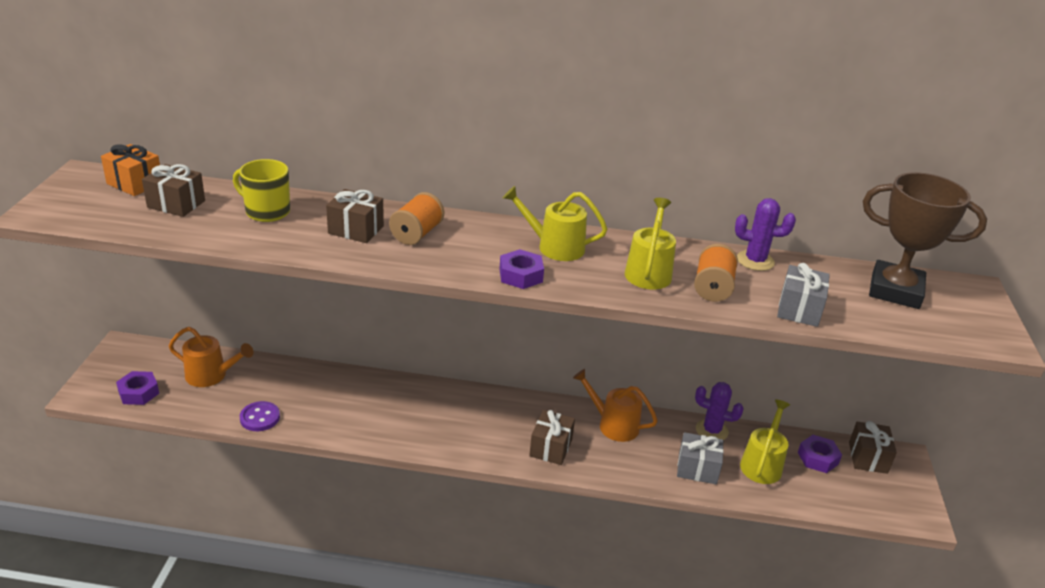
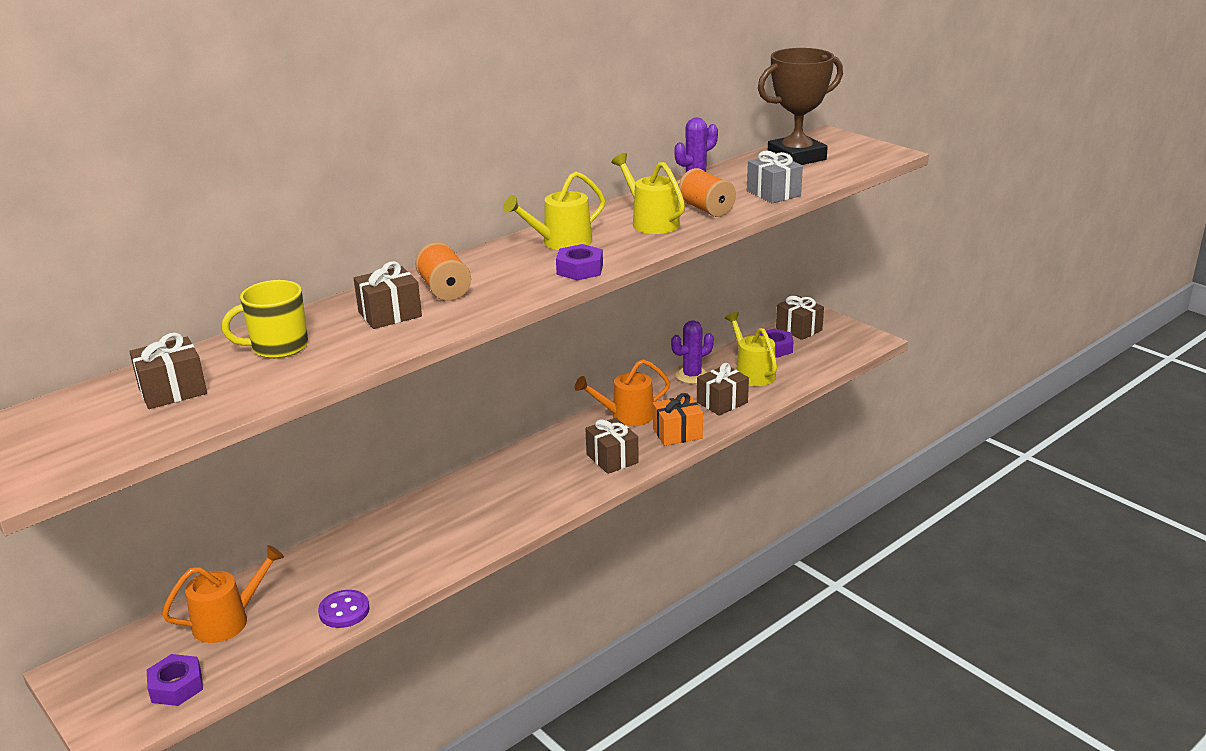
camera: 45 degrees left, 5 degrees down
(135, 183) = (80, 404): orange gift -> orange gift (677, 433)
(697, 469) = (722, 402): grey gift -> brown gift

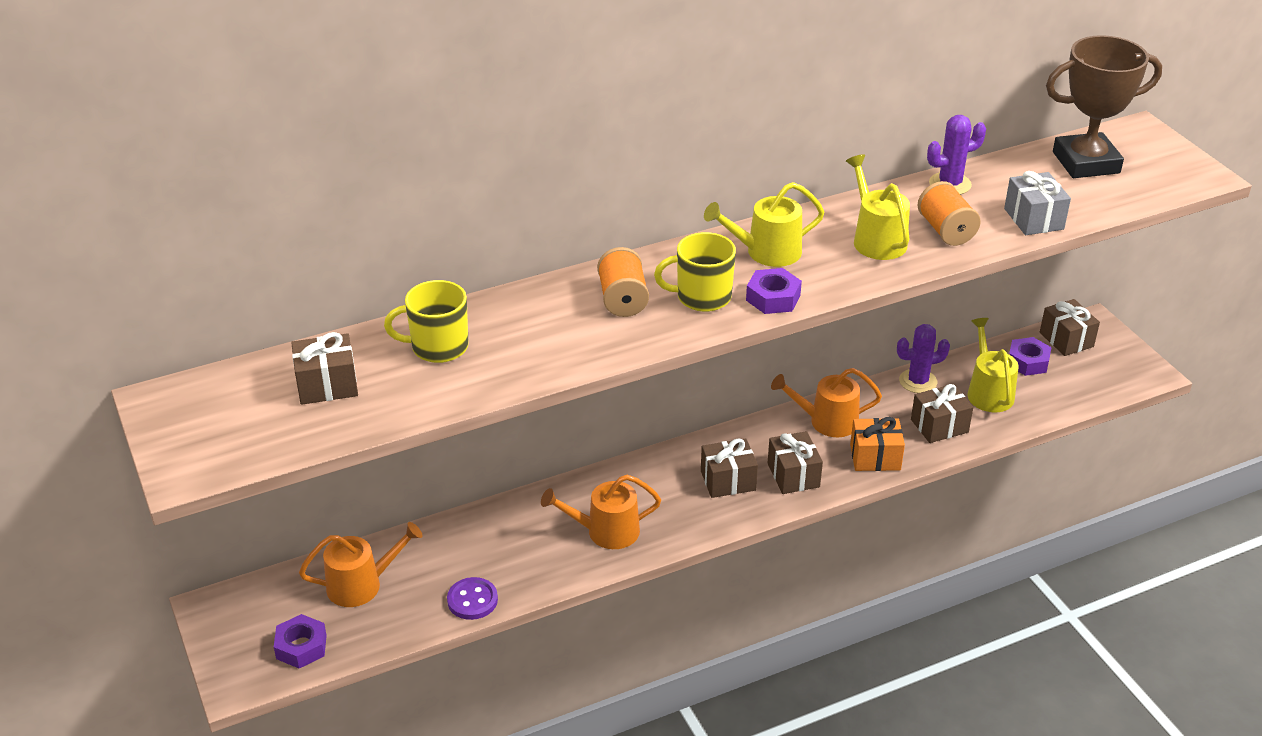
camera: 15 degrees right, 10 degrees up
(390, 314) = (558, 324): brown gift -> brown gift (728, 481)
(457, 531) = (606, 531): none -> orange watering can
(516, 278) = (702, 297): none -> yellow mug

